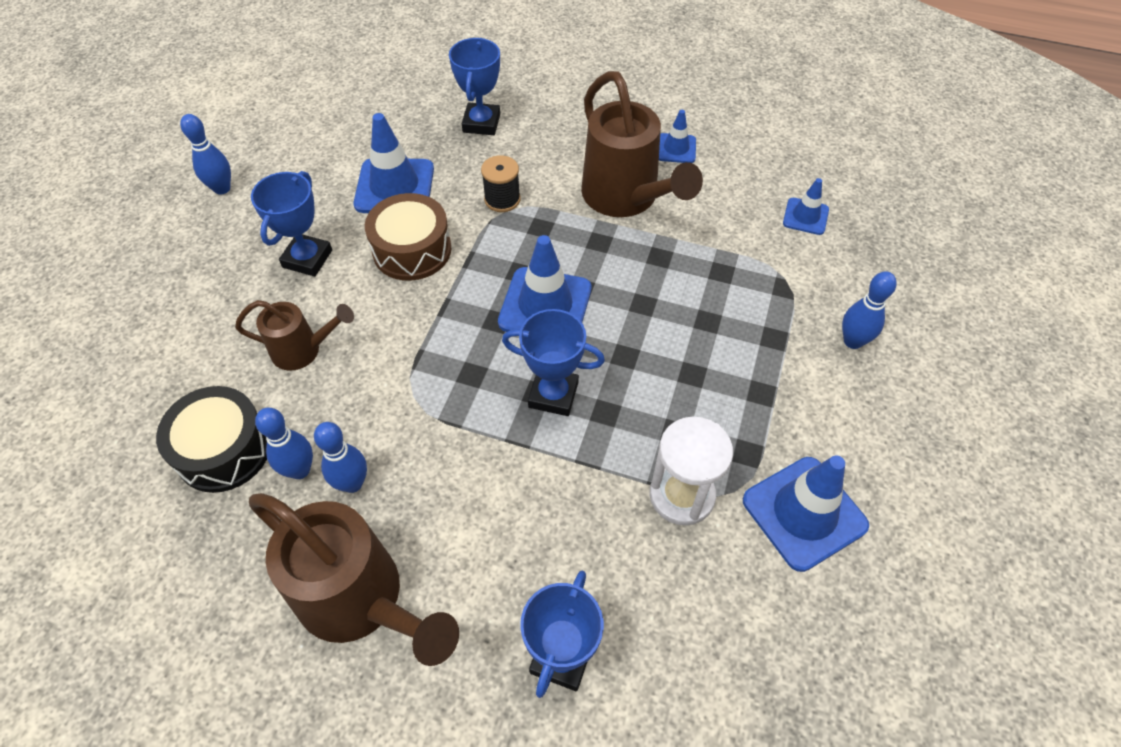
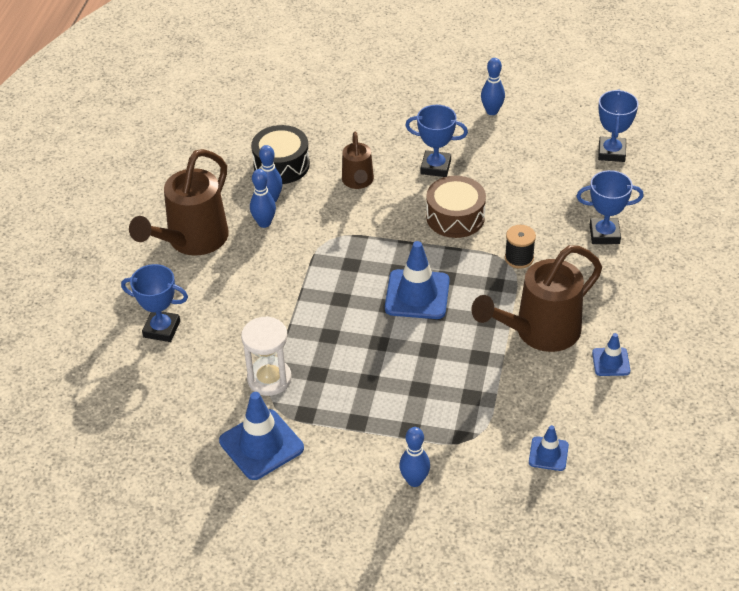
camera: 85 degrees right, 10 degrees down
(394, 187) = (517, 197): blue traffic cone -> none
(553, 394) = (340, 307): blue trophy -> blue trophy (611, 152)

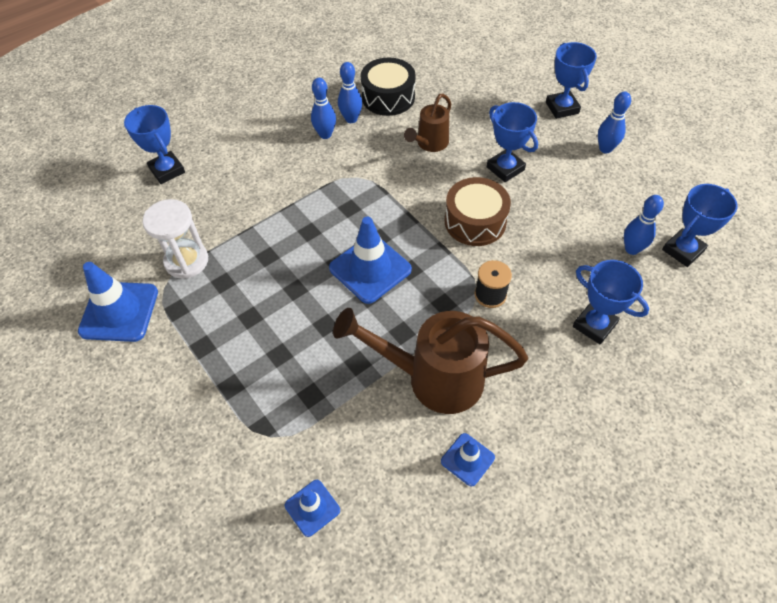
camera: 40 degrees right, 10 degrees up
(192, 240) = (263, 117): brown watering can -> none
(414, 480) = (182, 437): blue bowling pin -> blue bowling pin (632, 249)
(429, 98) = (562, 108): none -> blue trophy

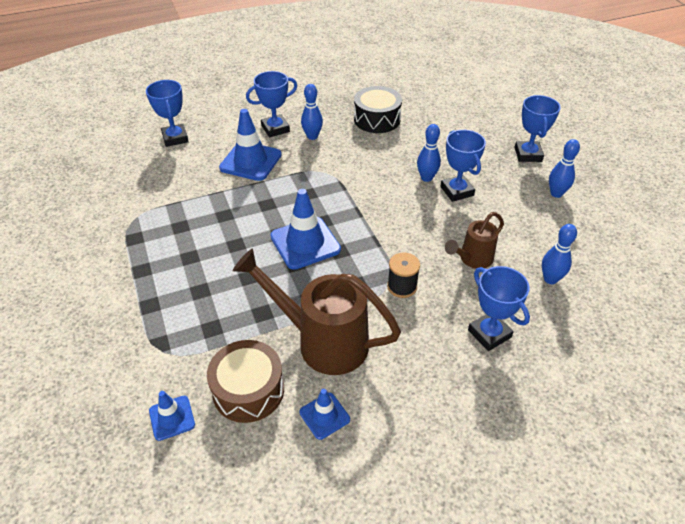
camera: 15 degrees right, 10 degrees down
(119, 311) = (90, 229): blue traffic cone -> blue traffic cone (250, 161)
(186, 261) = (159, 205): white hourglass -> none
(351, 119) = (338, 129): blue bowling pin -> blue bowling pin (426, 178)
(430, 144) = (398, 160): brown watering can -> brown watering can (473, 259)
(475, 221) = (412, 226): brown drum -> brown drum (248, 390)
(683, 250) = (600, 291): blue trophy -> blue trophy (275, 129)

